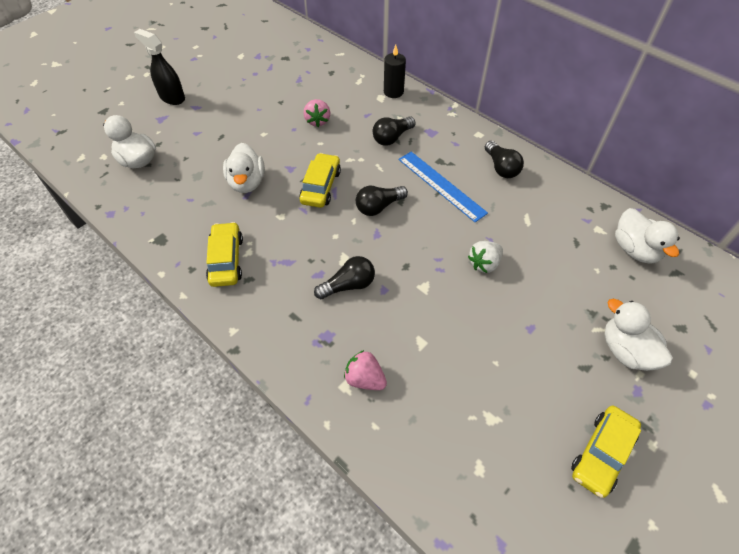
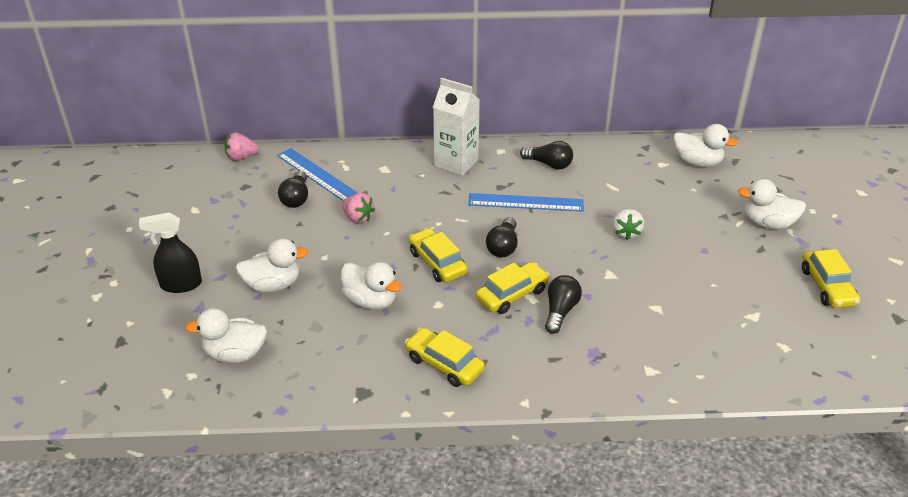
camera: 45 degrees left, 15 degrees down
(213, 131) = (273, 285): none -> white duck
(334, 76) = (317, 175): none -> blue ruler
(334, 246) = (512, 294): none -> yellow car
(365, 379) = (655, 356): pink strawberry -> pink strawberry (241, 157)
(392, 138) = (439, 193): black light bulb -> black light bulb (296, 198)
(393, 92) = (389, 158): black candle -> none
(434, 123) = (456, 162): none -> white carton

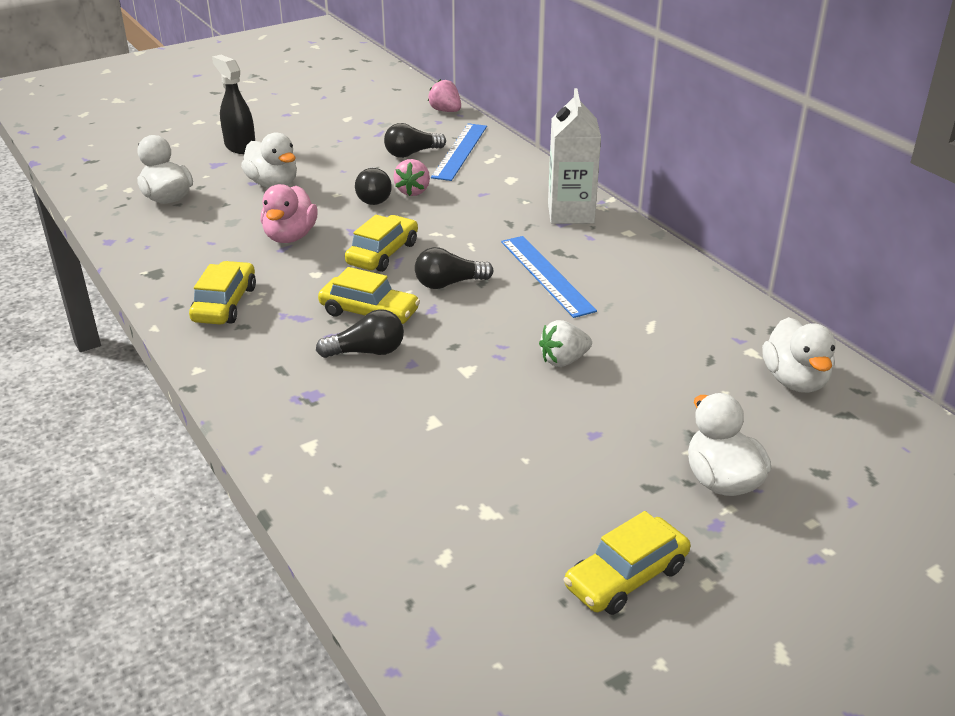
camera: 60 degrees right, 5 degrees down
(371, 301) = (290, 237): white duck -> pink duck
(549, 164) = (641, 269): black light bulb -> black light bulb (373, 197)

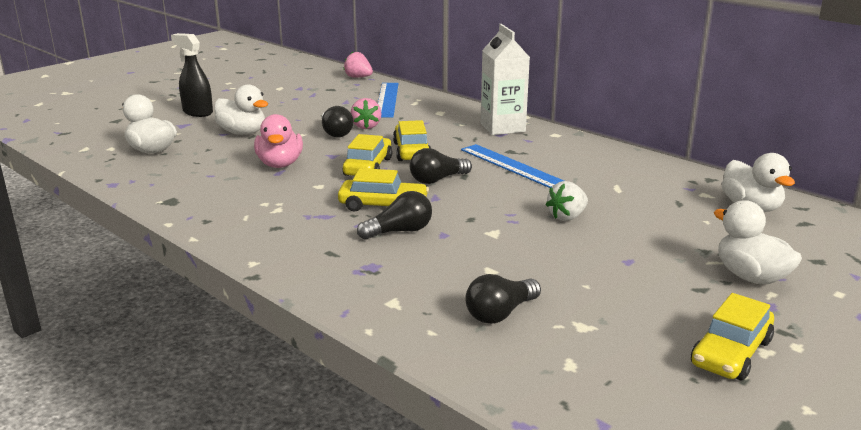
camera: 15 degrees left, 10 degrees down
(225, 304) = (250, 214): yellow car -> yellow car (412, 151)
(411, 153) = (348, 104): black light bulb -> black light bulb (500, 313)

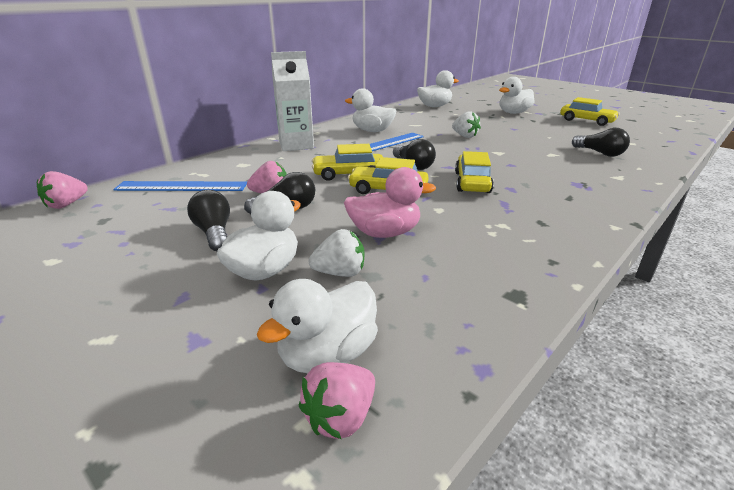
camera: 90 degrees left, 5 degrees up
(108, 154) = (340, 417): none -> pink strawberry
(197, 112) = (128, 333): black spray bottle -> none
(229, 151) = (340, 273): none -> white strawberry
(399, 231) = (515, 176): black light bulb -> black light bulb (214, 233)
(572, 161) = (372, 131): none -> white duck

